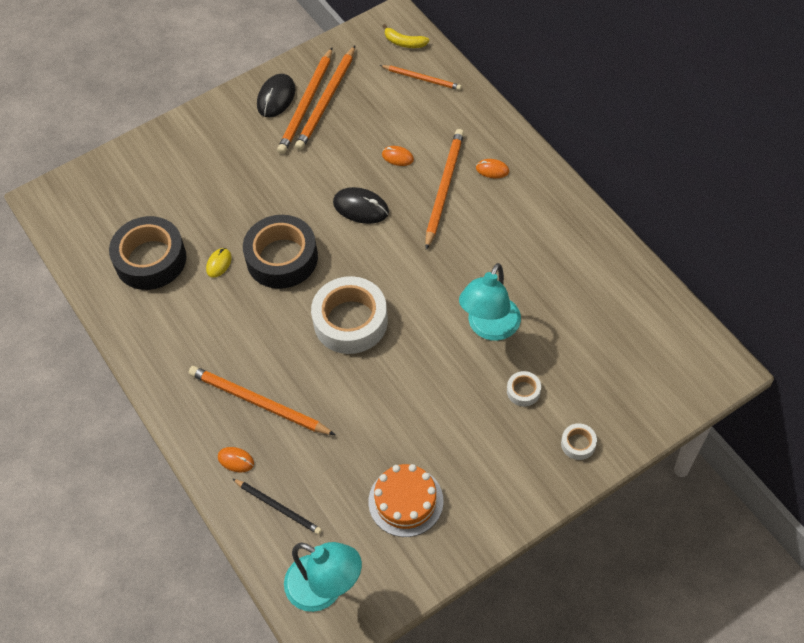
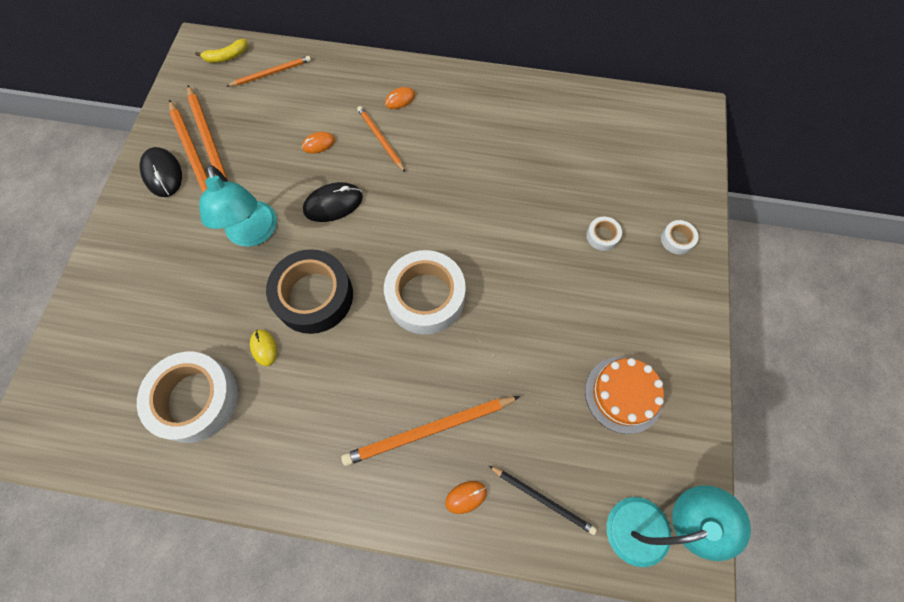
camera: 50 degrees left, 10 degrees up
(150, 259) = (195, 399): black tape -> white tape
(278, 507) = (543, 499): black pencil -> black pencil turned 45 degrees clockwise
(444, 188) = (380, 139): orange pencil -> orange pencil, size x0.61
(489, 328) = (528, 212): turquoise lamp -> turquoise lamp (254, 234)

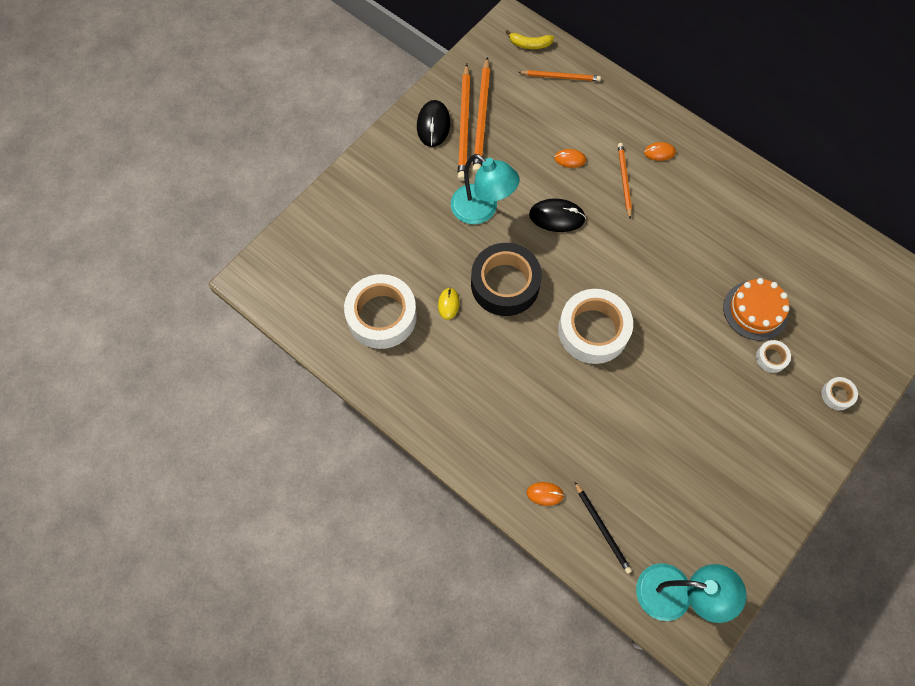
camera: 30 degrees right, 0 degrees up
(254, 234) = (482, 210): turquoise lamp -> turquoise lamp turned 60 degrees counterclockwise
(429, 430) = (542, 432): orange pencil -> none
(623, 394) = (712, 490): orange cake -> orange cake (755, 310)

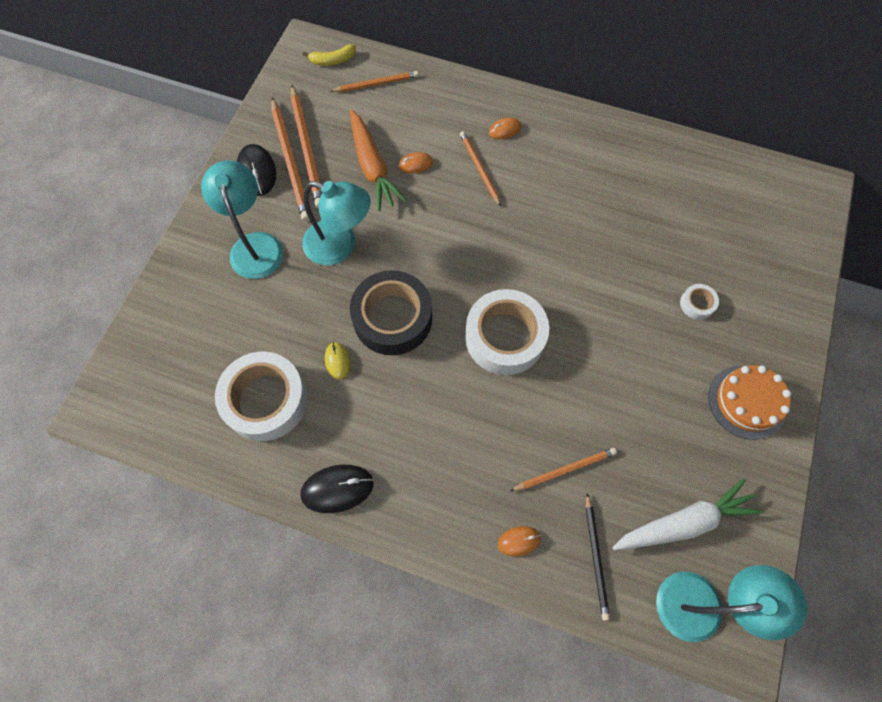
camera: 20 degrees left, 0 degrees up
(412, 187) = (255, 245): none -> turquoise lamp
(532, 150) = (373, 167): none -> orange carrot
(557, 217) = (423, 228): black mouse -> black mouse (337, 489)
(602, 528) = (596, 557): black pencil -> black pencil turned 45 degrees clockwise
(603, 453) = (565, 470): none -> orange pencil
(686, 528) = (684, 522): none -> white carrot
(755, 310) = (662, 260): orange cake -> orange cake (747, 402)
(837, 395) = (776, 320): white tape -> none

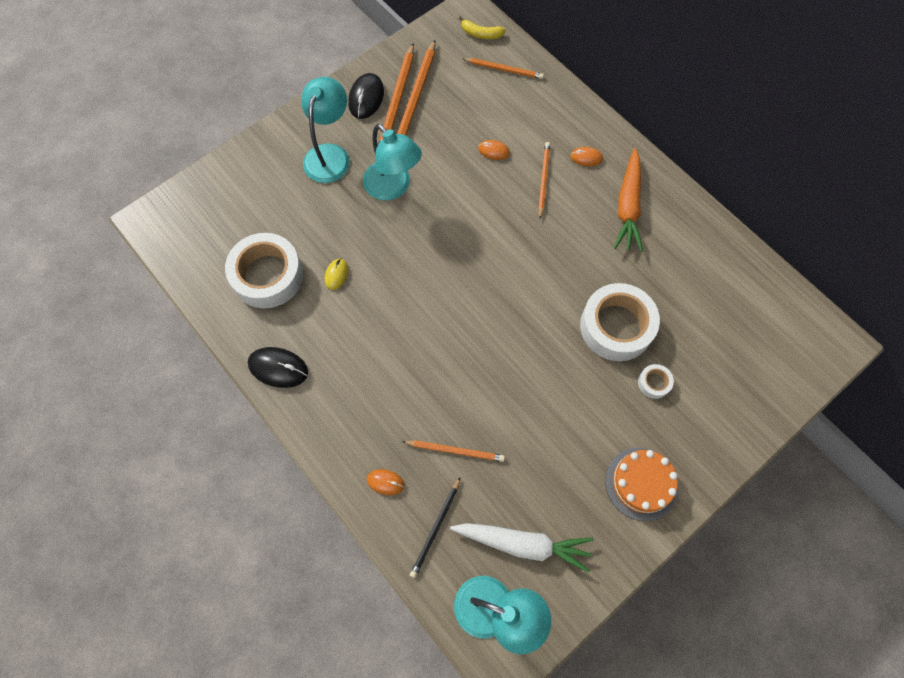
camera: 30 degrees right, 0 degrees up
(373, 167) = (458, 137): orange carrot -> orange carrot (628, 206)
(392, 318) = (398, 264): black tape -> none
(505, 337) = (475, 324): white tape -> white tape (616, 326)

